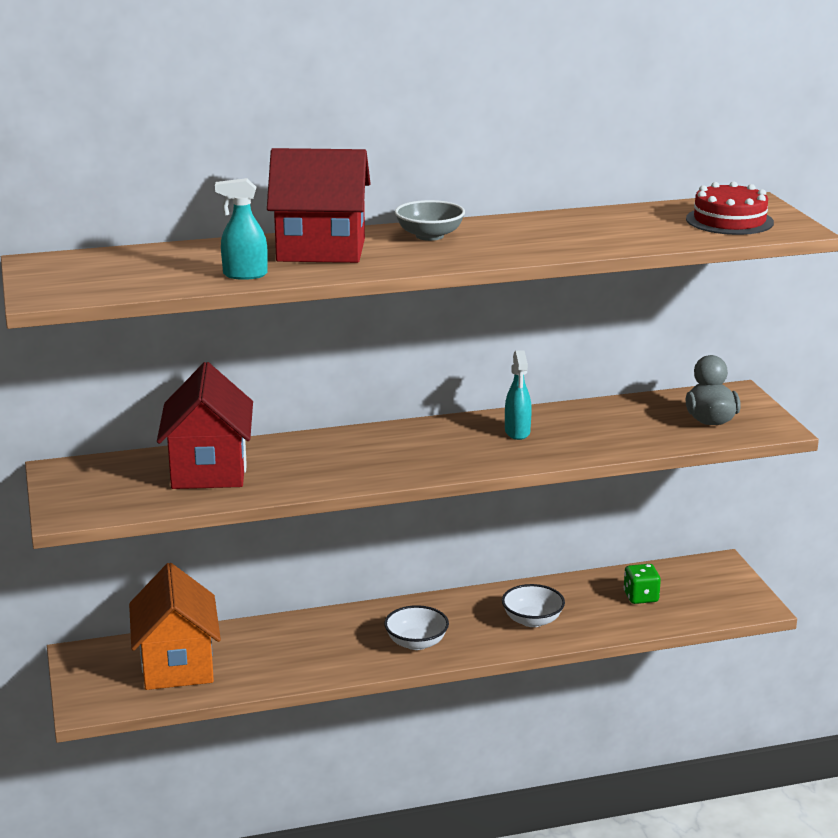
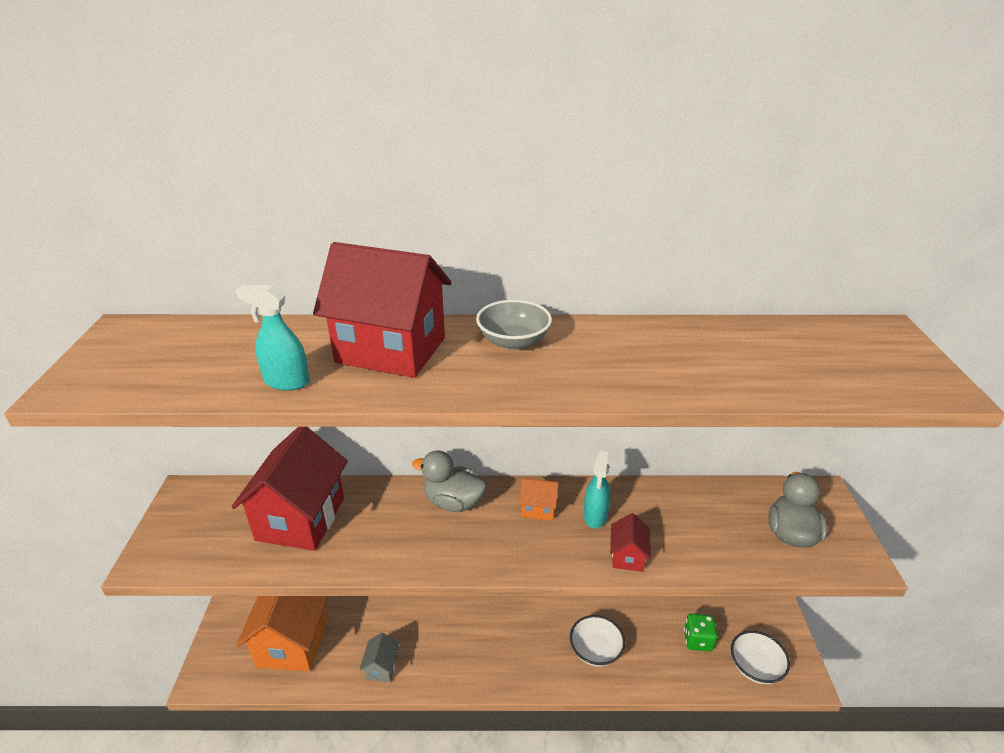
camera: 15 degrees right, 10 degrees up
(296, 667) = (381, 667): none -> grey house
(366, 441) = (453, 502): none -> grey duck
(416, 643) = (489, 658): white bowl -> white bowl (755, 667)
(457, 434) = (538, 509): none -> orange house
(559, 452) = (627, 556): none -> red house
(729, 221) = (857, 361): red cake -> none

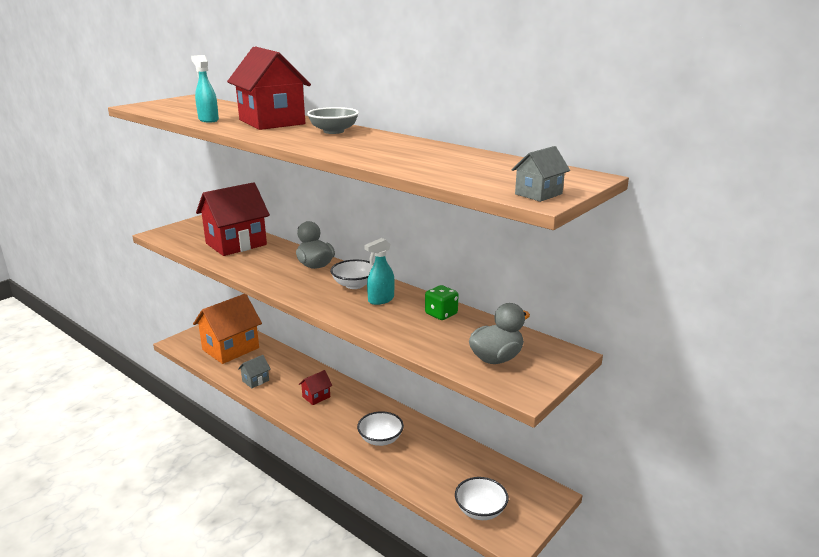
camera: 40 degrees right, 10 degrees down
(538, 509) = (354, 285): orange house -> white bowl
(627, 556) = (368, 320): red house -> red house (316, 397)
(697, 640) = (458, 474): green dice -> green dice (441, 314)
(927, 381) = (538, 194): none -> grey house

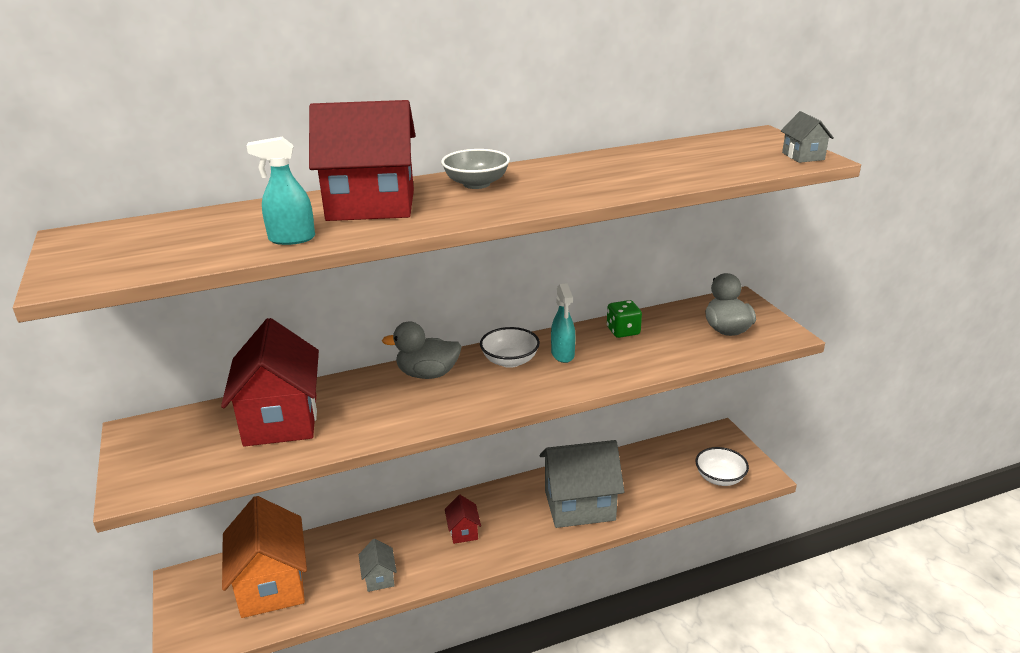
camera: 60 degrees left, 5 degrees up
(380, 439) = (579, 505): white bowl -> grey house

